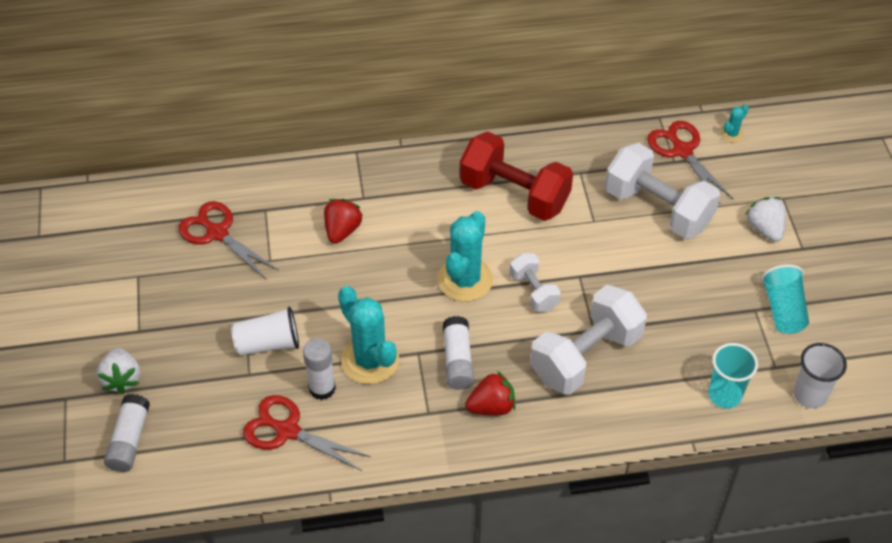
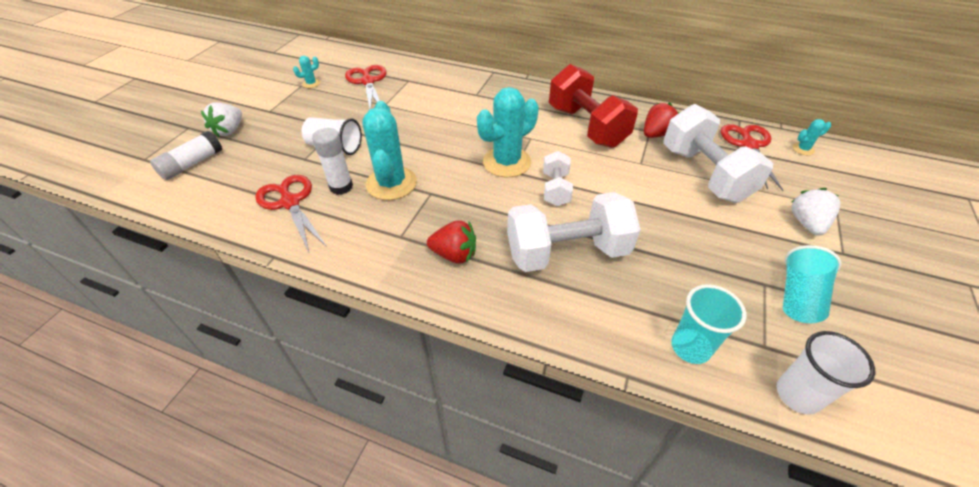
camera: 30 degrees right, 5 degrees down
(148, 267) = (311, 83): none -> turquoise cactus
(342, 230) = (446, 106): red strawberry -> red strawberry (656, 134)
(457, 360) = (456, 210): white glue stick -> none

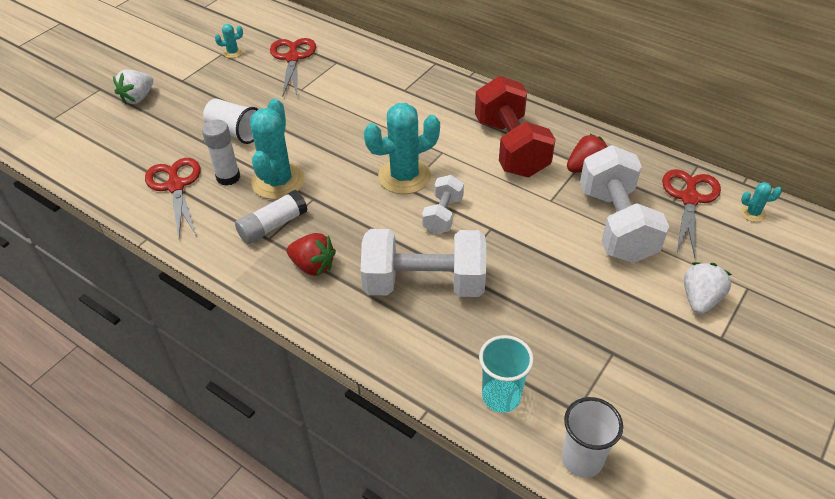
camera: 15 degrees right, 0 degrees up
(192, 164) = (95, 130): white glue stick -> white glue stick (273, 226)
(798, 297) = (641, 372): turquoise cup -> none

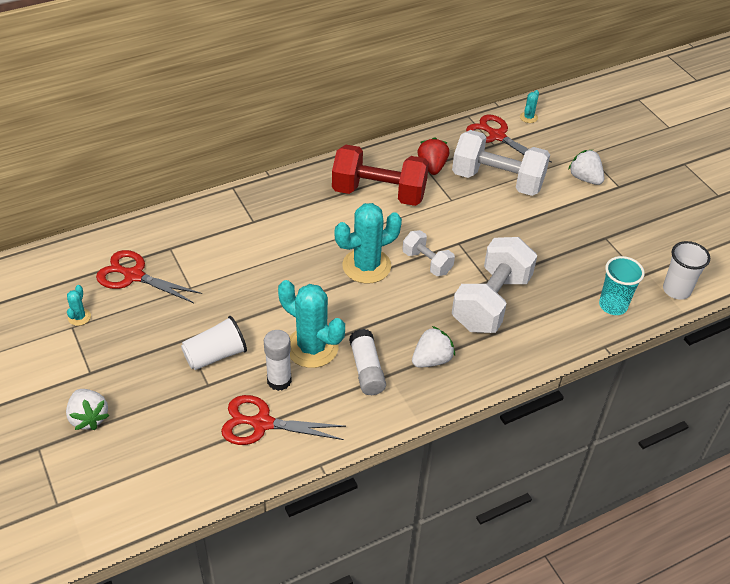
camera: 65 degrees left, 0 degrees up
(313, 266) = (432, 359): red strawberry -> white strawberry
(404, 176) = (366, 266): turquoise cactus -> turquoise cactus turned 60 degrees clockwise

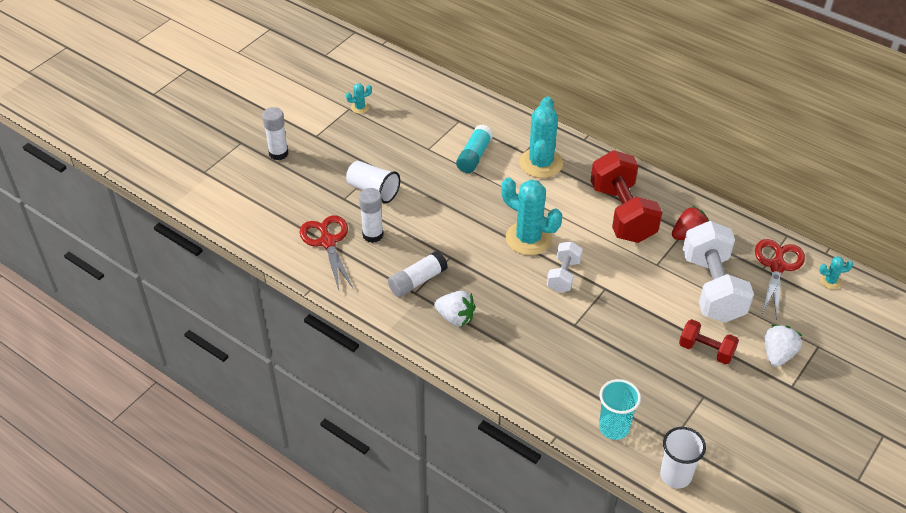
camera: 65 degrees right, 0 degrees up
(89, 417) = (278, 153): white strawberry -> white glue stick
(133, 276) = (417, 115): red scissors -> none
(229, 258) = (474, 156): none -> turquoise glue stick
(312, 347) = (417, 240): turquoise cactus -> turquoise cactus (541, 163)
(491, 302) = (549, 335): white dumbbell -> none
(560, 214) = (706, 350): none -> red dumbbell

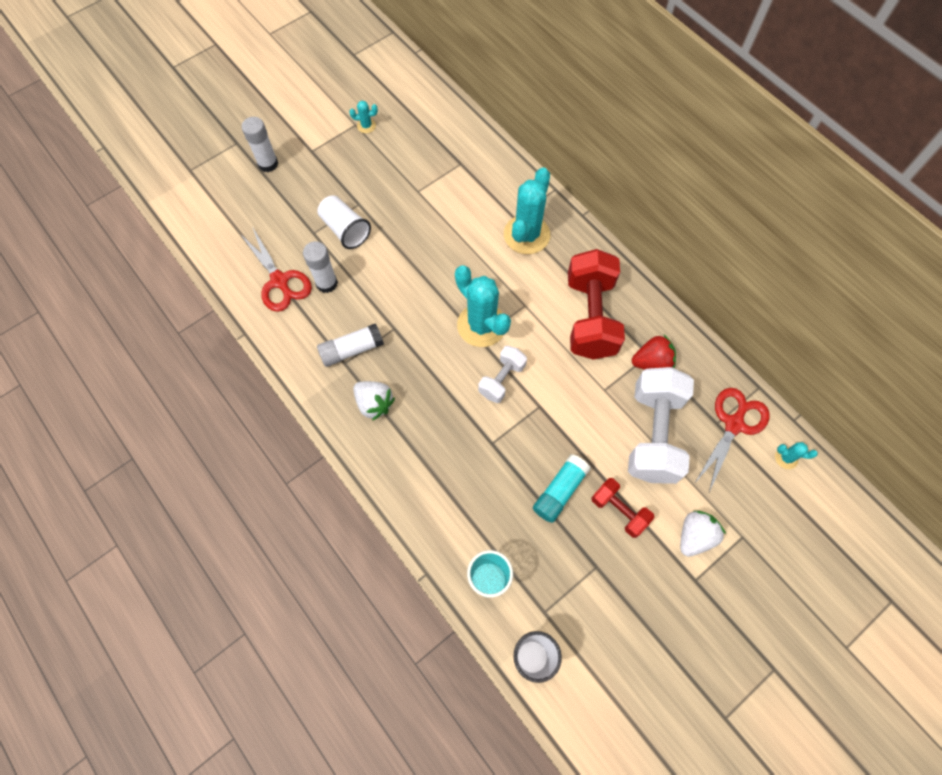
camera: 15 degrees right, 20 degrees up
(327, 242) = (280, 281): red scissors -> red scissors turned 150 degrees clockwise
(474, 156) = (461, 210): turquoise glue stick -> turquoise glue stick (559, 491)

